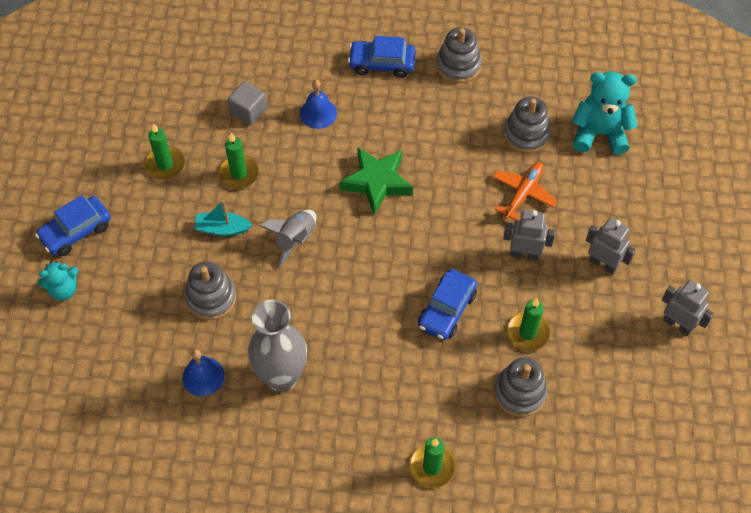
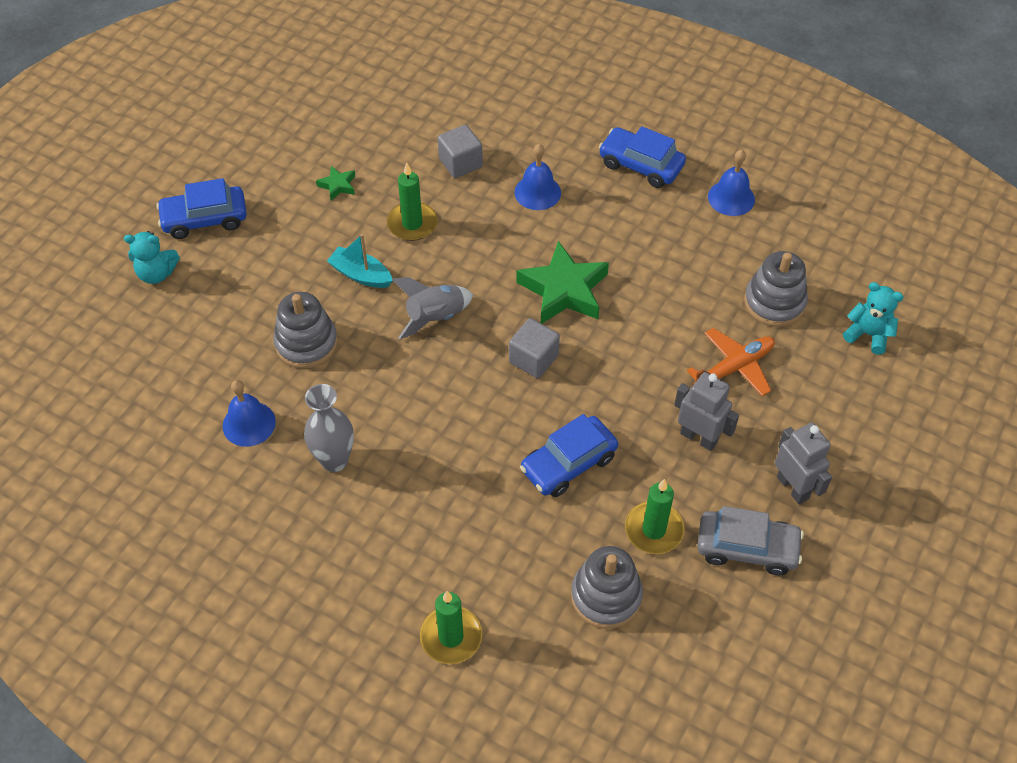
camera: 25 degrees right, 5 degrees down
(165, 164) = (338, 185): green candle -> green star
(282, 377) = (334, 460): grey vase -> grey vase, size x0.66
(382, 243) = (533, 359): none -> grey cube
(458, 66) = (731, 198): grey stacking toy -> blue bell
(594, 319) = (747, 548): none -> grey car
(599, 133) = (868, 334): turquoise teddy bear -> turquoise teddy bear, size x0.60
(677, 324) = (854, 599): grey robot -> none

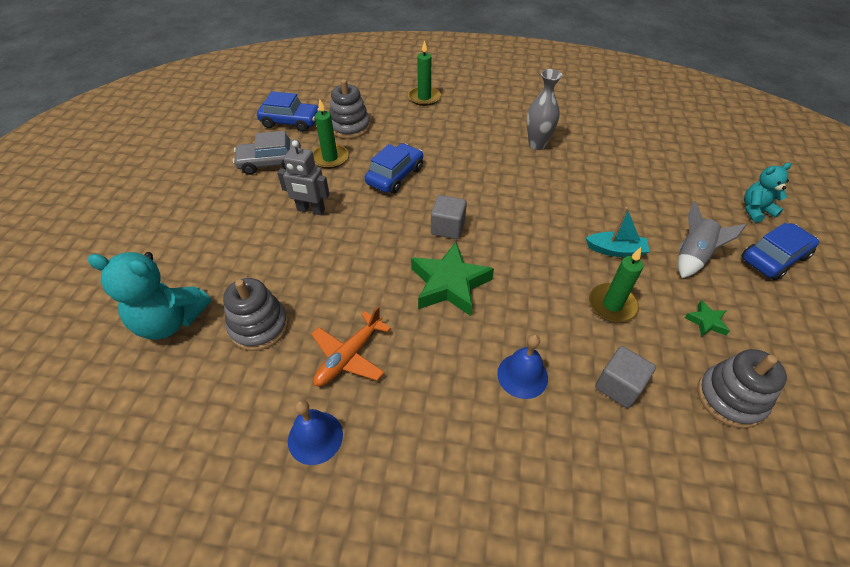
camera: 160 degrees right, 5 degrees down
(249, 423) = (601, 148): blue bell -> none
(306, 343) = (610, 196): grey stacking toy -> grey stacking toy (730, 398)
(435, 317) = (537, 236): grey rocket -> grey rocket (693, 256)
(641, 165) = (429, 451): blue car -> blue car (290, 122)
(734, 367) = (291, 262): orange plane -> orange plane (349, 356)
(793, 487) = (241, 198): grey robot -> none
(868, 334) = (170, 321): turquoise teddy bear -> turquoise teddy bear, size x1.68

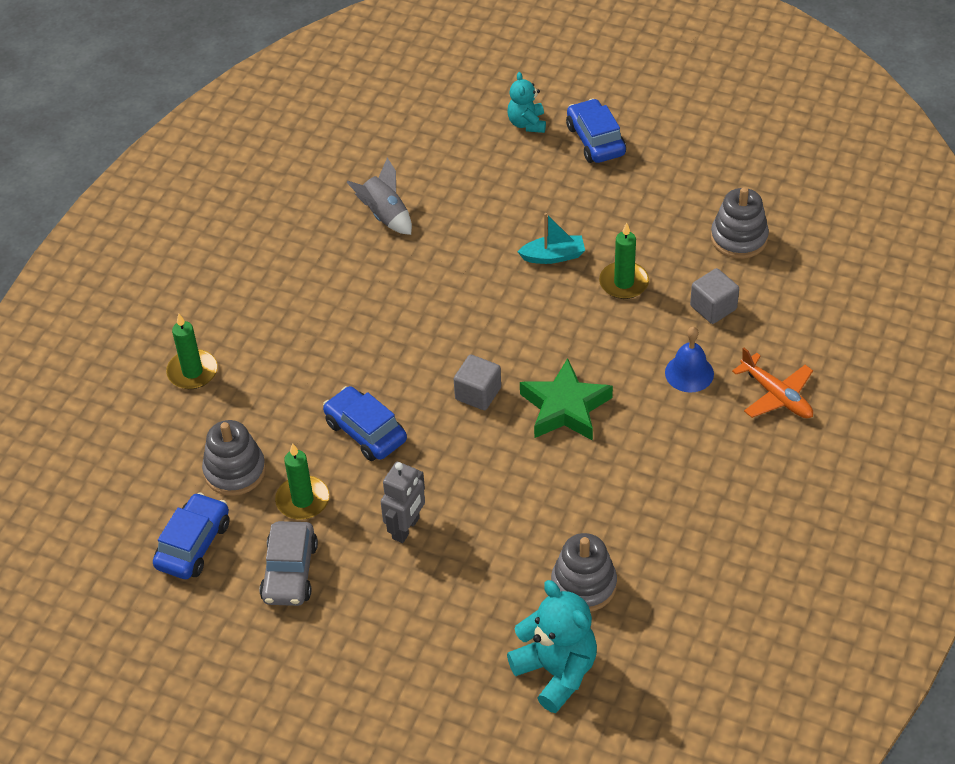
camera: 75 degrees left, 0 degrees up
(170, 321) = (556, 672): turquoise teddy bear -> turquoise teddy bear turned 60 degrees counterclockwise
(315, 437) = (723, 540): blue bell -> none
(349, 356) = (639, 506): orange plane -> orange plane (776, 395)
(537, 144) = (350, 272): grey vase -> none
(615, 250) = (553, 256): turquoise boat -> turquoise boat turned 60 degrees clockwise
(693, 256) = (577, 199): grey rocket -> grey rocket (385, 215)
(706, 322) = (659, 221): green star -> none

